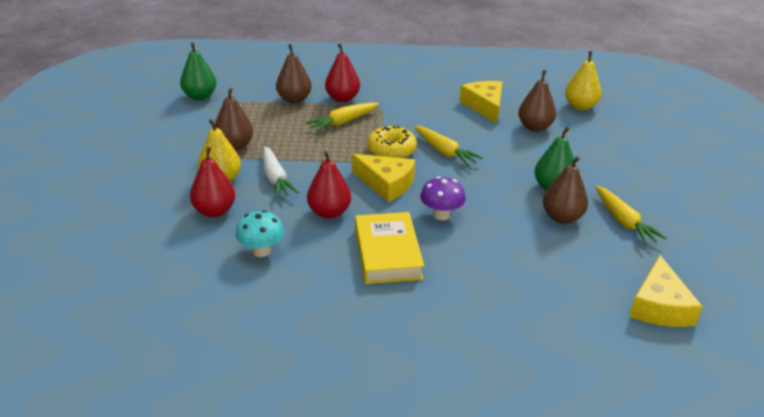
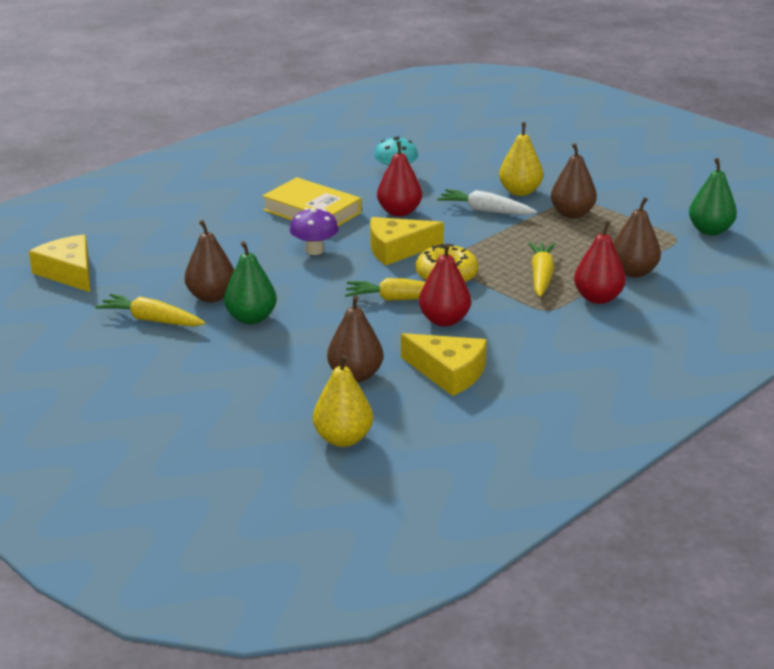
camera: 135 degrees right, 5 degrees down
(214, 211) = (476, 176): red pear -> red pear (444, 320)

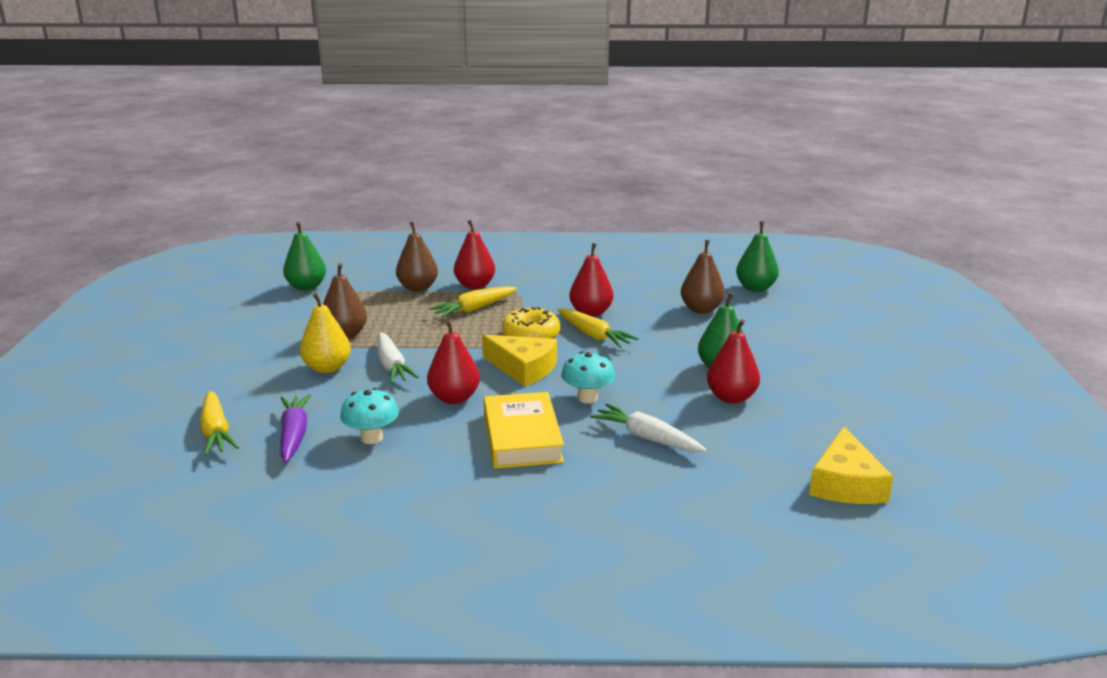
camera: 135 degrees left, 5 degrees down
(151, 320) = (804, 400): yellow carrot -> yellow carrot (216, 432)
(211, 296) = (731, 398): brown pear -> red pear
(233, 244) = (647, 438): none -> white carrot
(314, 250) = (587, 398): purple mushroom -> turquoise mushroom
(343, 439) = (755, 288): yellow pear -> green pear
(440, 159) = (294, 435): none -> purple carrot
(448, 372) = (643, 290): yellow cheese -> none

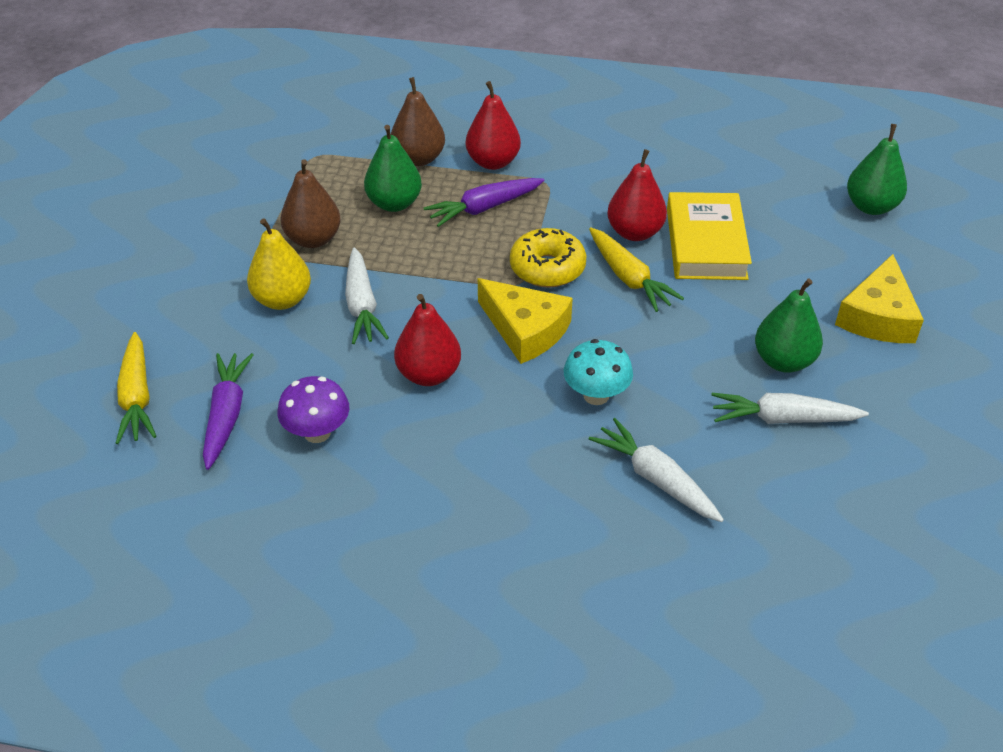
camera: 10 degrees right, 20 degrees up
(306, 287) = (278, 142): green pear -> green pear (394, 203)
(372, 438) = (317, 432): turquoise mushroom -> purple mushroom
(474, 309) = (484, 208): yellow carrot -> purple carrot
(522, 437) = (499, 456): yellow book -> yellow book (706, 243)
(701, 309) = (785, 242): brown pear -> none
(731, 398) = (783, 419): red pear -> white carrot
(845, 483) = (892, 596): yellow cheese -> yellow cheese (878, 316)

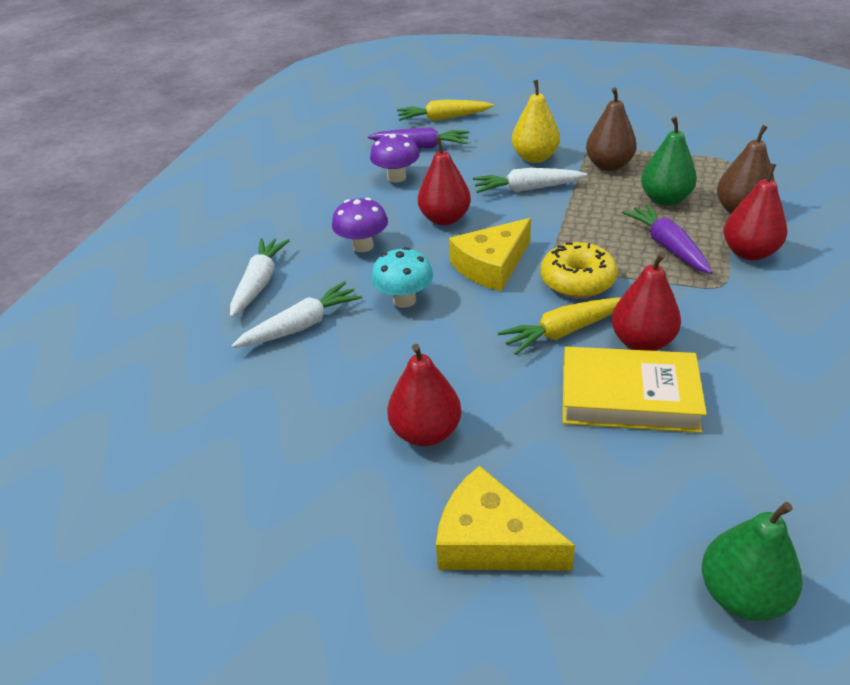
camera: 100 degrees right, 5 degrees down
(490, 446) = (363, 246): none -> purple mushroom
(783, 361) = (426, 432): green pear -> red pear
(783, 419) = (345, 418): white carrot -> white carrot (259, 283)

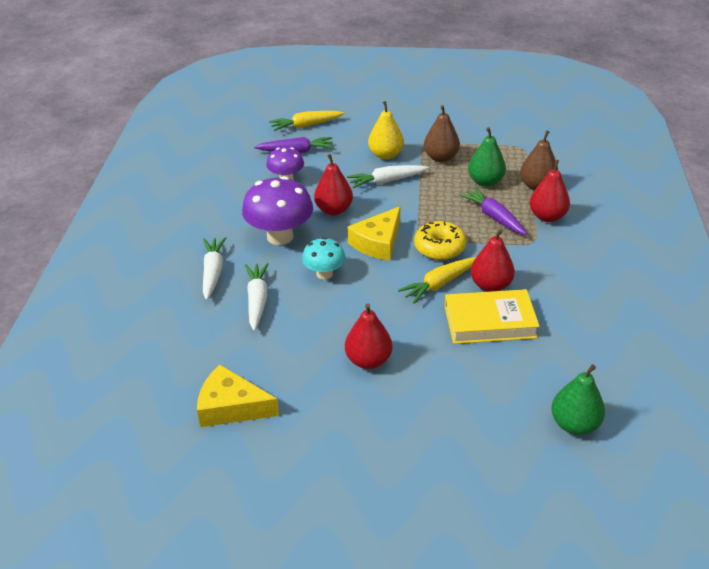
camera: 15 degrees left, 0 degrees up
(301, 326) = (257, 300): white carrot -> white carrot turned 45 degrees counterclockwise
(363, 246) = (280, 236): purple mushroom -> purple mushroom, size x1.70
(492, 540) = (428, 417): yellow cheese -> yellow cheese (231, 406)

